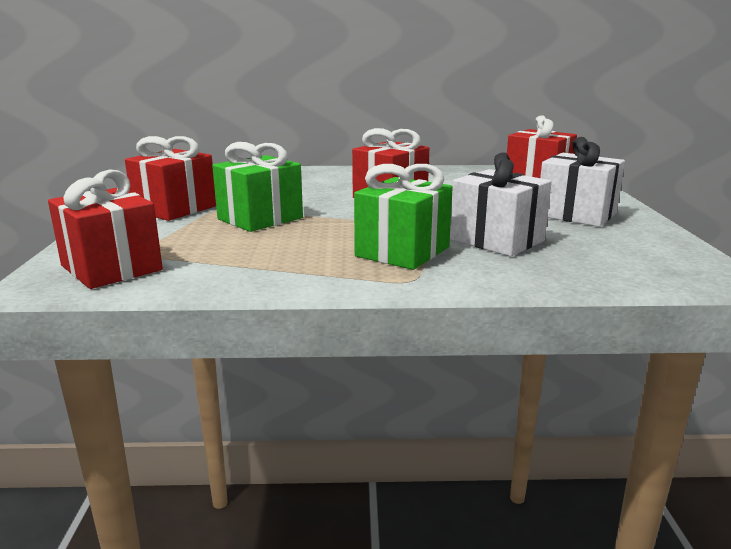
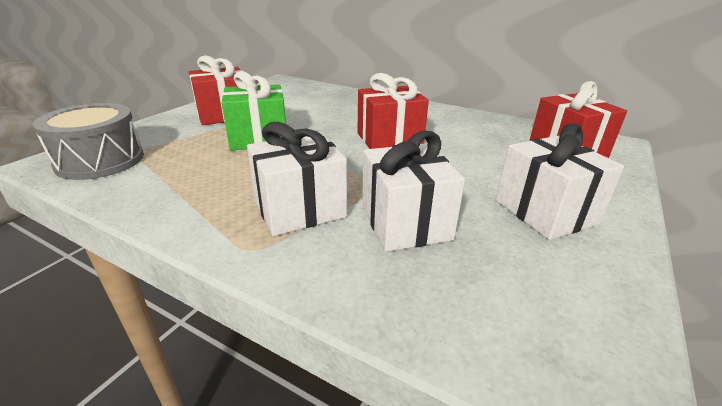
camera: 30 degrees right, 10 degrees up
(111, 268) = (100, 160): red gift -> grey drum
(402, 252) = (300, 209): green gift -> white gift

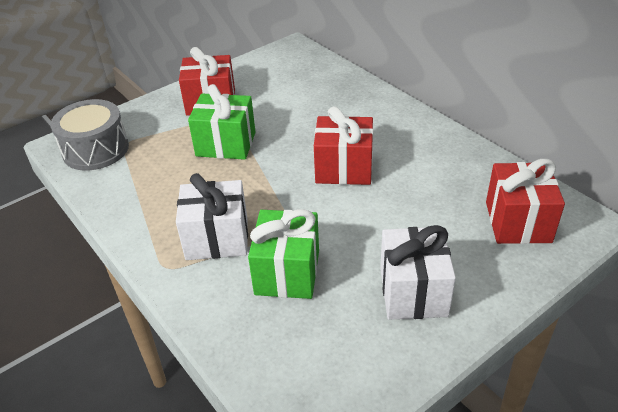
camera: 25 degrees right, 10 degrees up
(405, 223) = (287, 272): white gift -> green gift

